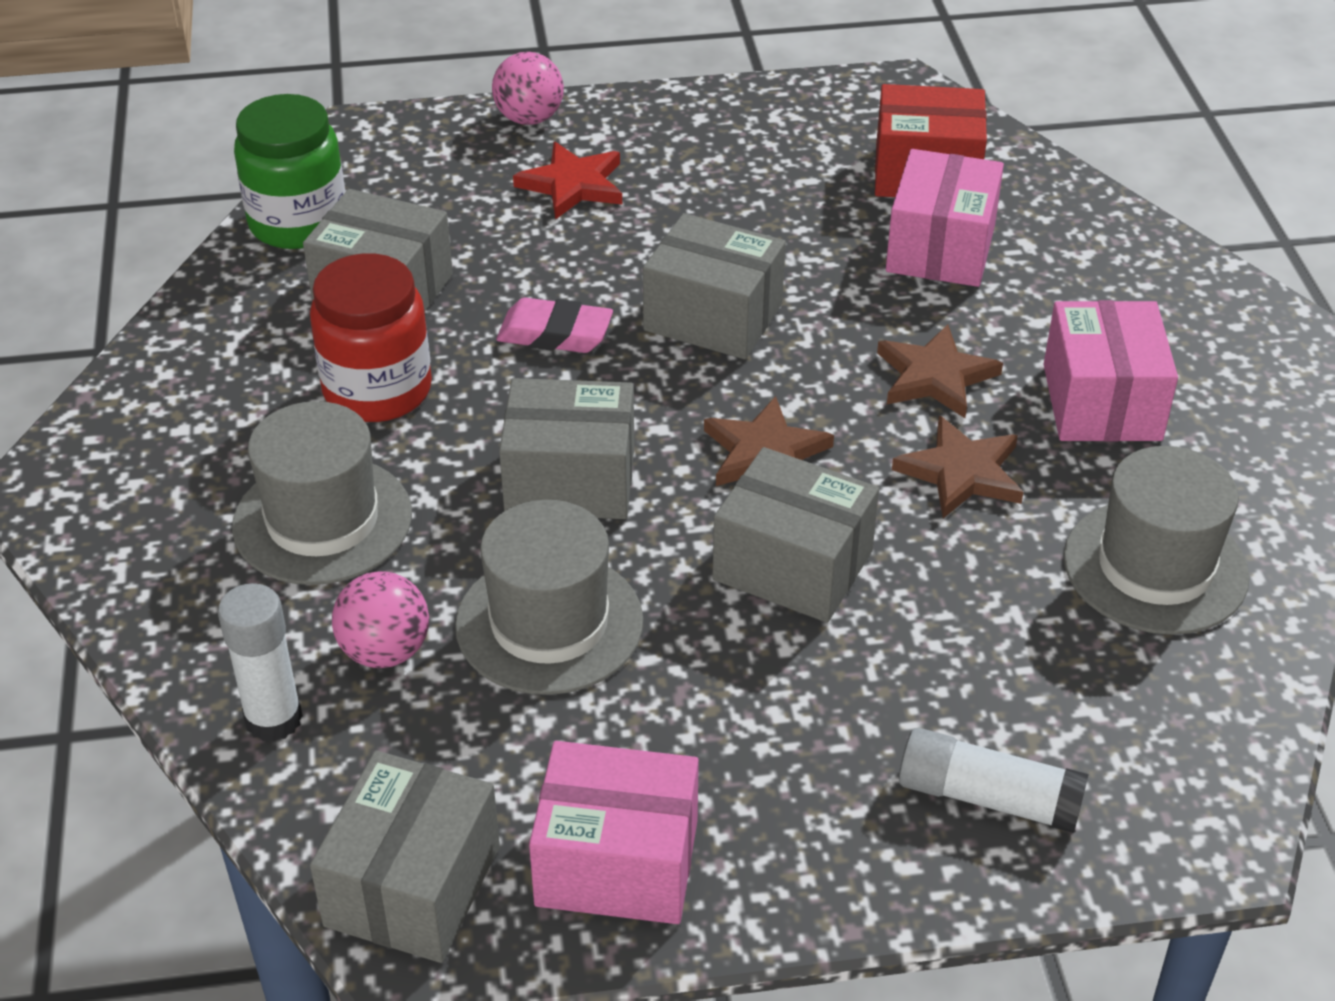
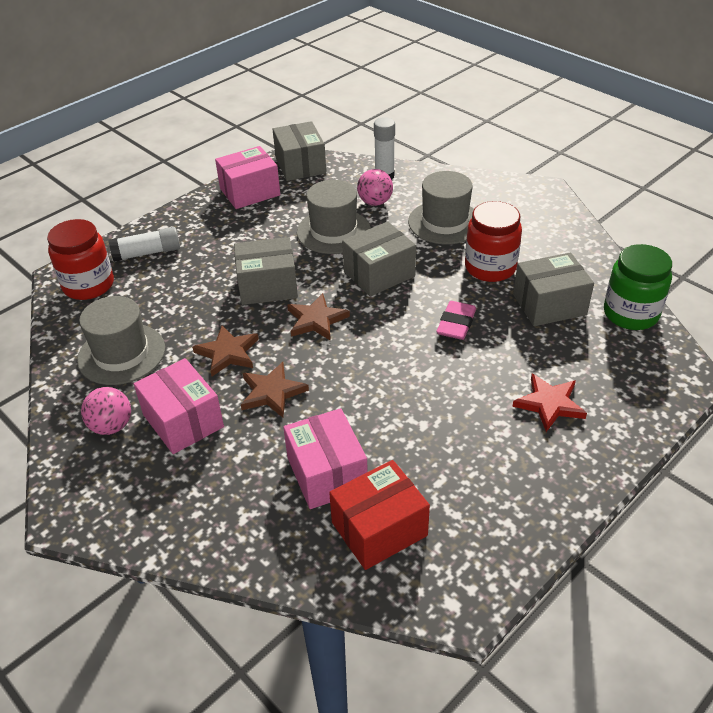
camera: 145 degrees right, 0 degrees up
(529, 118) = (629, 434): pink ball -> pink ball (111, 426)
(555, 333) = (456, 324): pink eraser -> pink eraser turned 45 degrees counterclockwise
(713, 317) = (399, 368): grey box -> none
(1164, 774) = (88, 285): none -> red jar

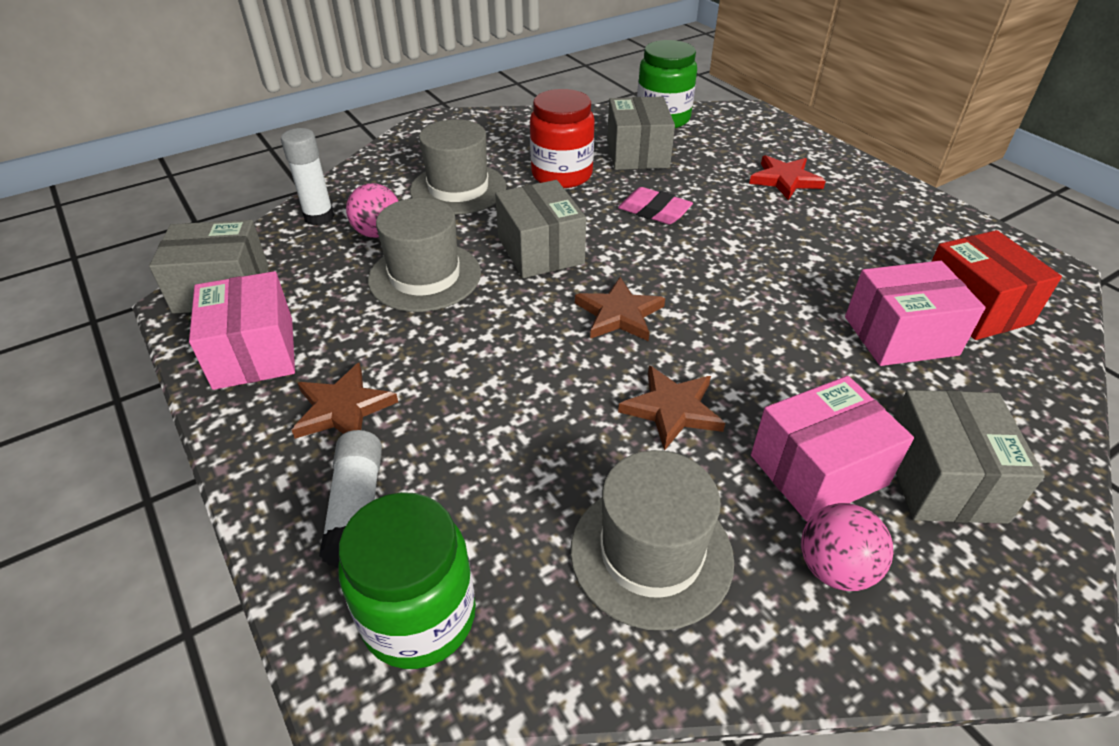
camera: 80 degrees left, 0 degrees up
(88, 285) = (419, 616): red jar -> green jar
(267, 286) = (526, 354): grey box -> grey box (942, 479)
(272, 392) = (760, 369): brown star -> brown star (343, 408)

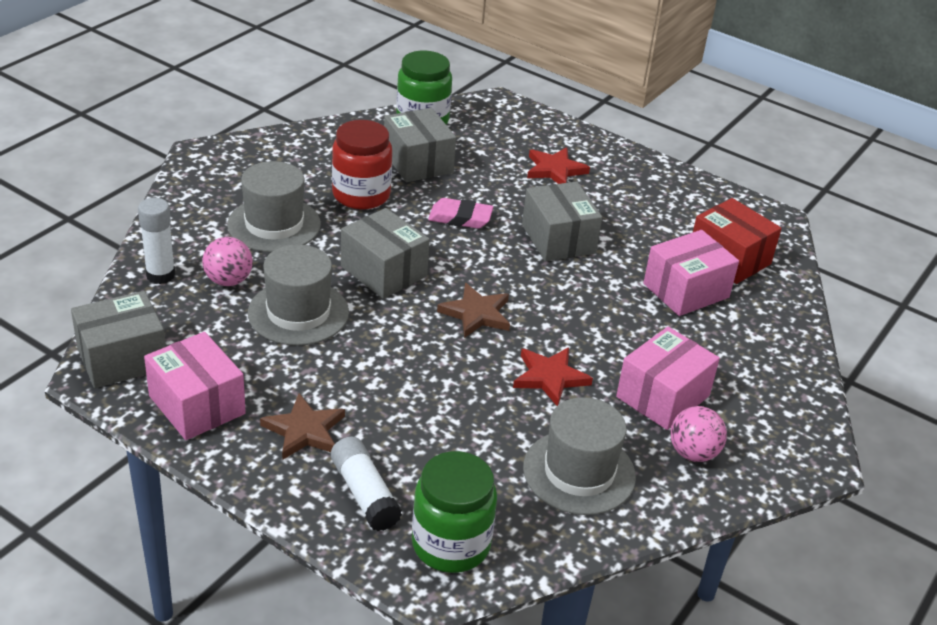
camera: 25 degrees left, 5 degrees down
(672, 409) = (550, 377): brown star -> red star
(942, 479) = (740, 384): grey box -> grey box (558, 239)

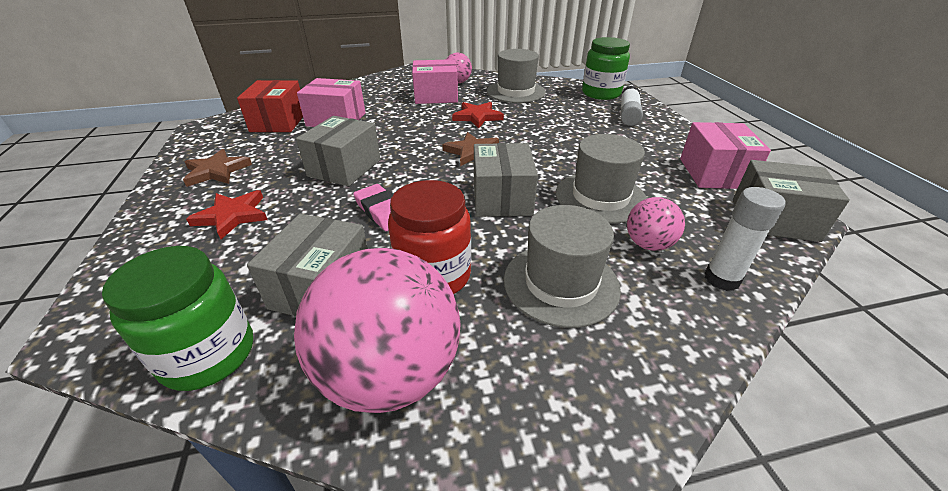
camera: 135 degrees left, 0 degrees up
(304, 430) = (644, 141): brown star -> brown star (216, 171)
(325, 149) = (390, 374): none -> pink ball

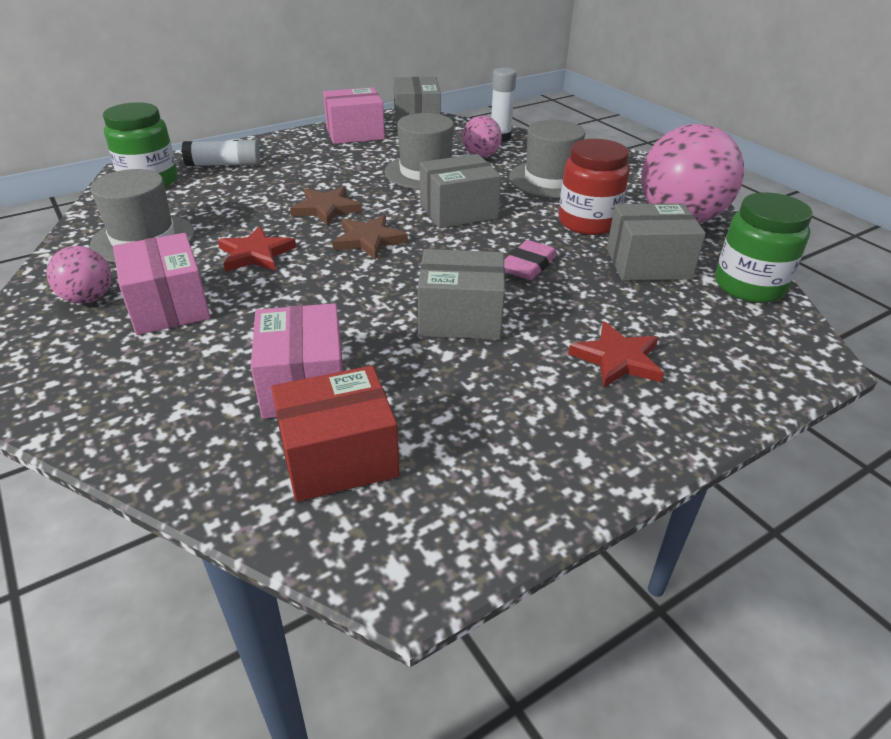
camera: 110 degrees left, 0 degrees up
(216, 171) = (545, 434): brown star -> brown star (326, 208)

